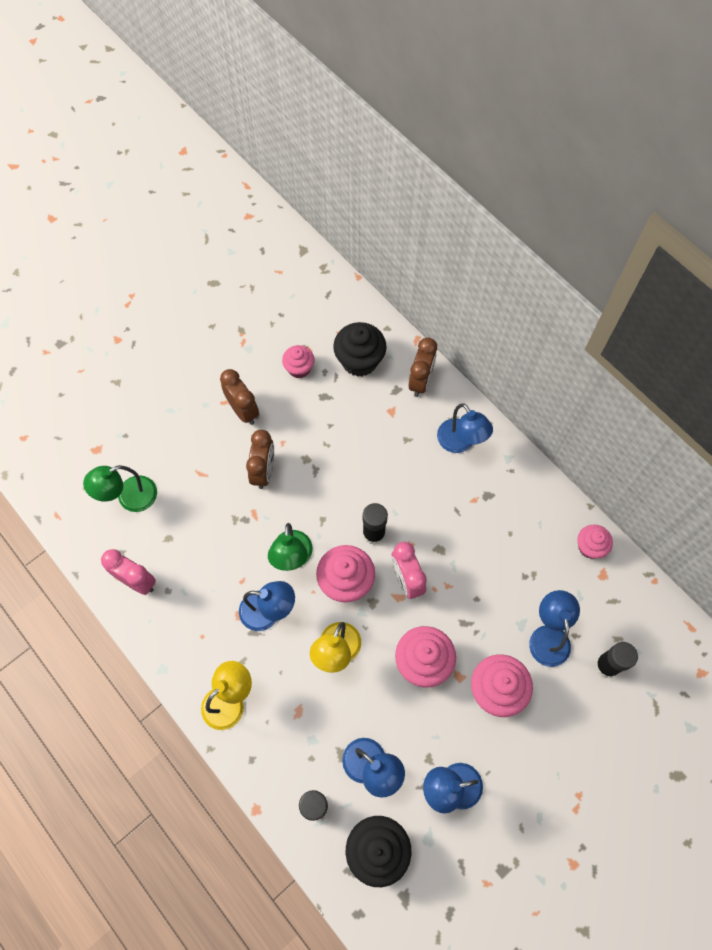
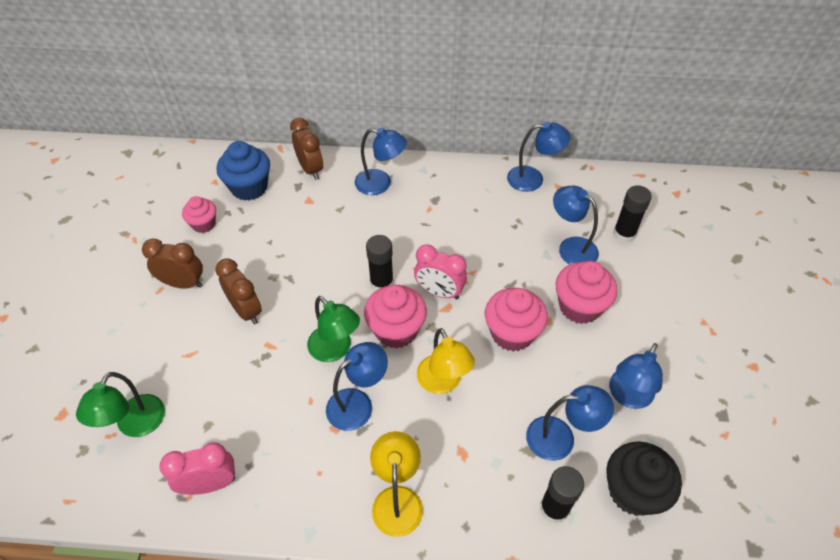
camera: 45 degrees left, 15 degrees down
(359, 361) = (249, 187): black cupcake -> blue cupcake
(590, 547) = (533, 179): pink cupcake -> blue lamp

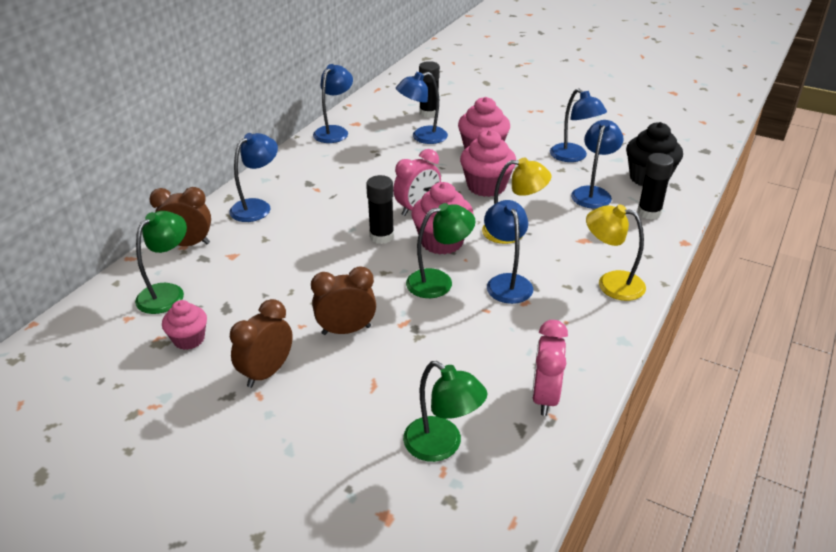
camera: 65 degrees left, 15 degrees down
(249, 187) = (168, 293): blue cupcake -> green lamp

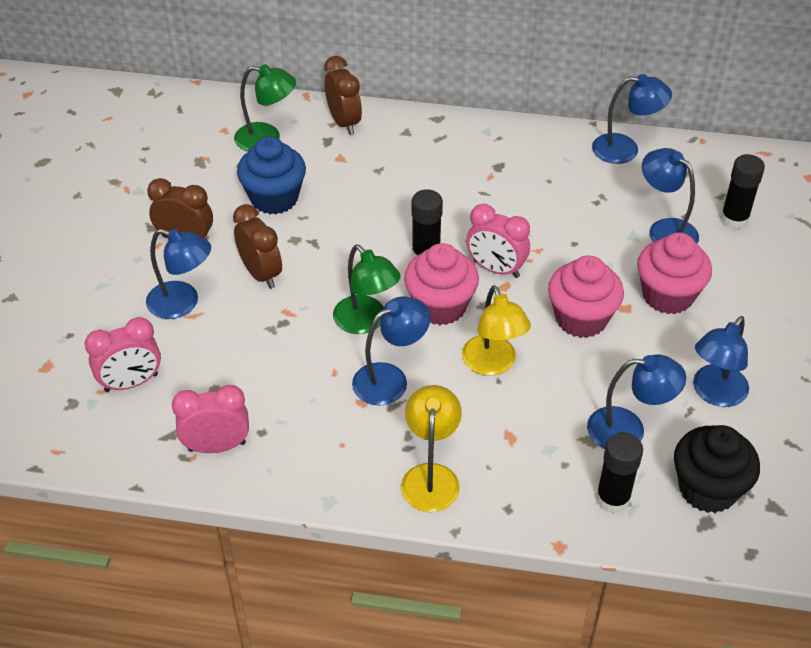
camera: 70 degrees right, 10 degrees up
(189, 339) = (210, 177): pink cupcake -> none
(253, 303) = (274, 198): none -> blue cupcake
(257, 207) = (431, 144): blue lamp -> blue lamp (183, 303)
(442, 446) = (131, 383): green lamp -> pink clock

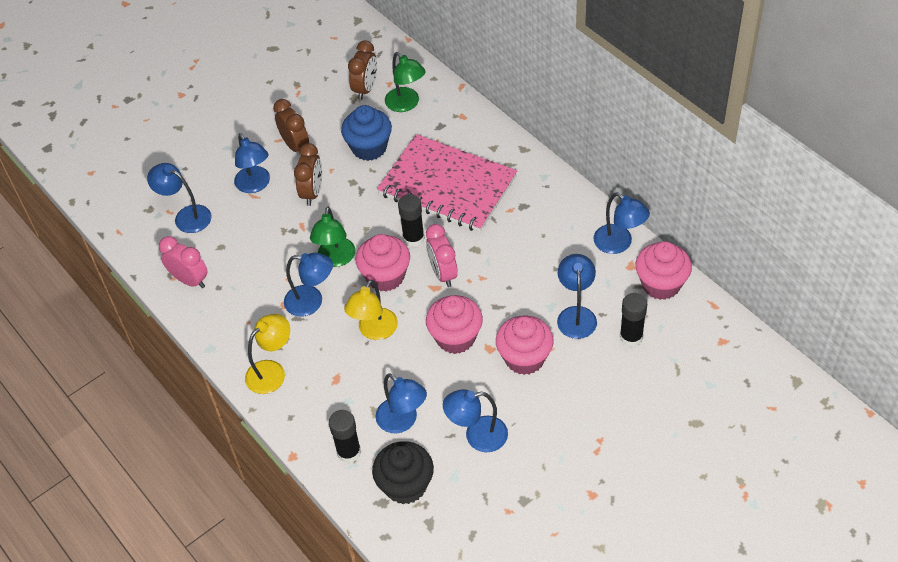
camera: 45 degrees right, 5 degrees up
(131, 383) = (186, 216): pink clock -> blue lamp
(344, 122) = (463, 119): brown clock -> brown clock (365, 89)
(402, 189) = (447, 186): none -> pink notebook
(702, 161) = (661, 284): none -> pink cupcake

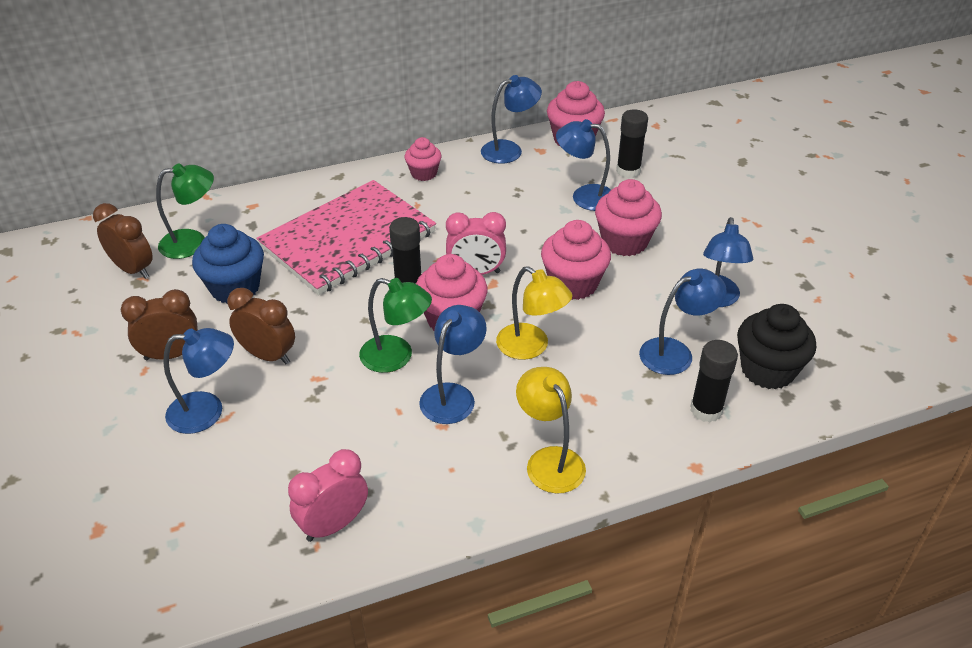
camera: 75 degrees left, 10 degrees down
(186, 216) = (203, 505): blue lamp -> none
(554, 199) = (424, 173): none -> pink cupcake

